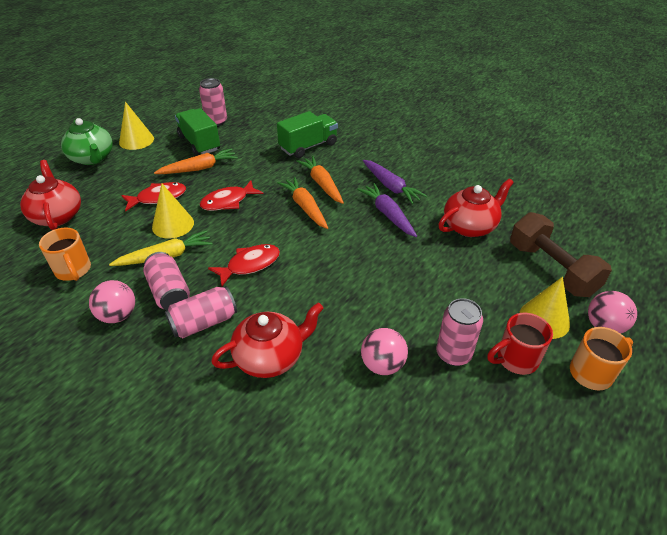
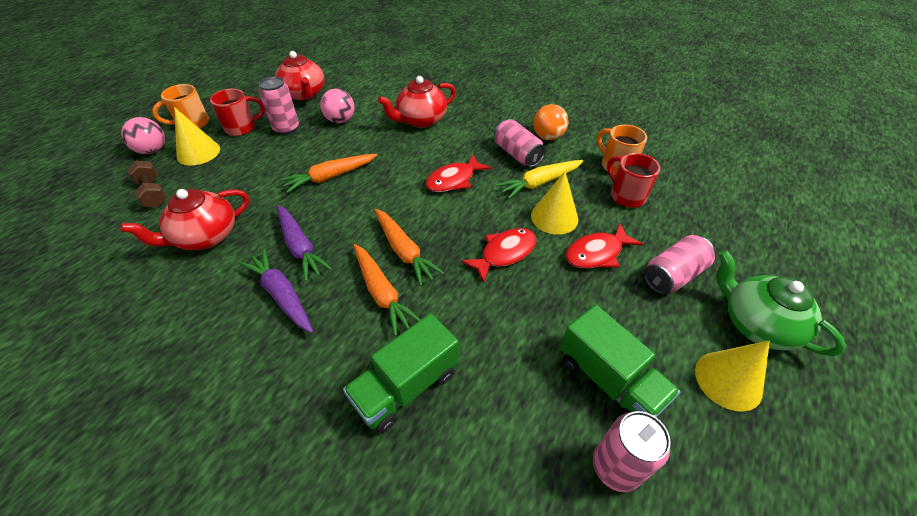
camera: 175 degrees right, 5 degrees up
(57, 216) = (694, 220): red teapot -> red teapot (304, 94)
(94, 239) = (626, 196): none -> red mug
(118, 315) = (548, 137): pink ball -> orange ball
(199, 168) = (573, 312): orange carrot -> orange carrot (330, 177)
(204, 322) = (477, 136): pink can -> pink can (673, 275)
(551, 269) = (153, 193): brown dumbbell -> brown dumbbell, size x0.58

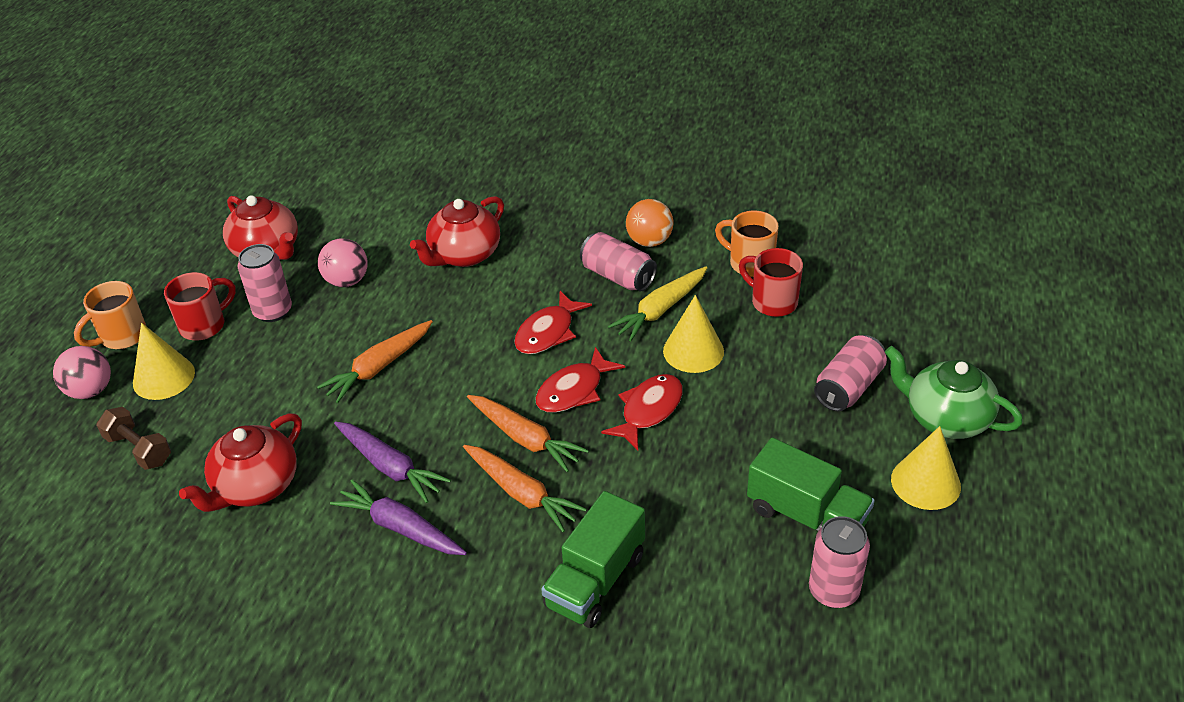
camera: 15 degrees left, 5 degrees down
(597, 253) = (757, 383): red fish -> red fish (574, 390)

